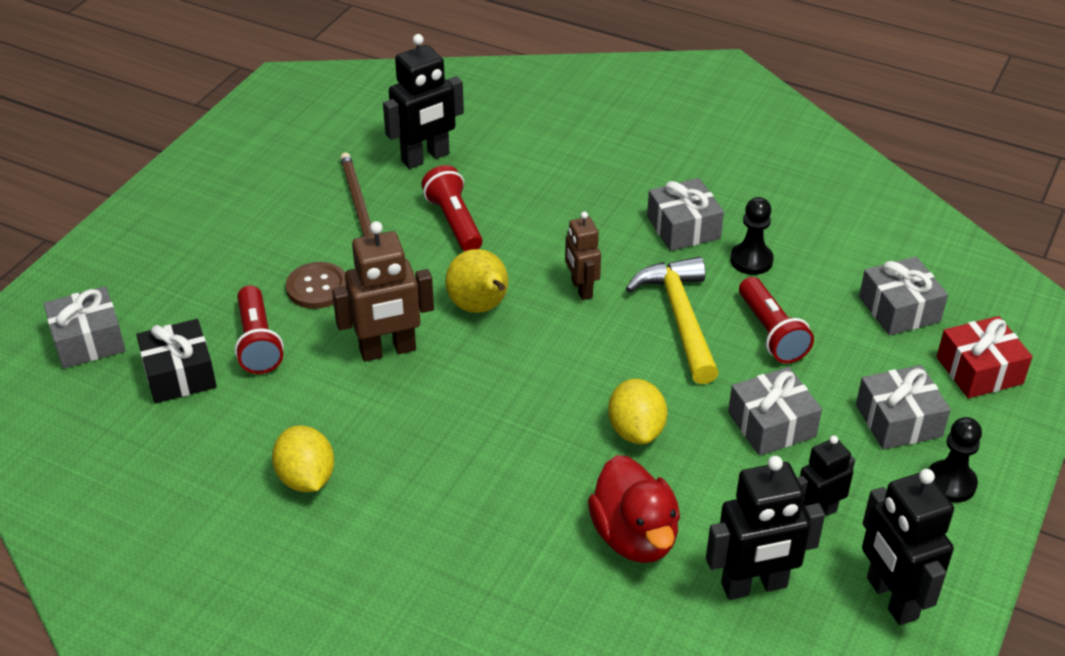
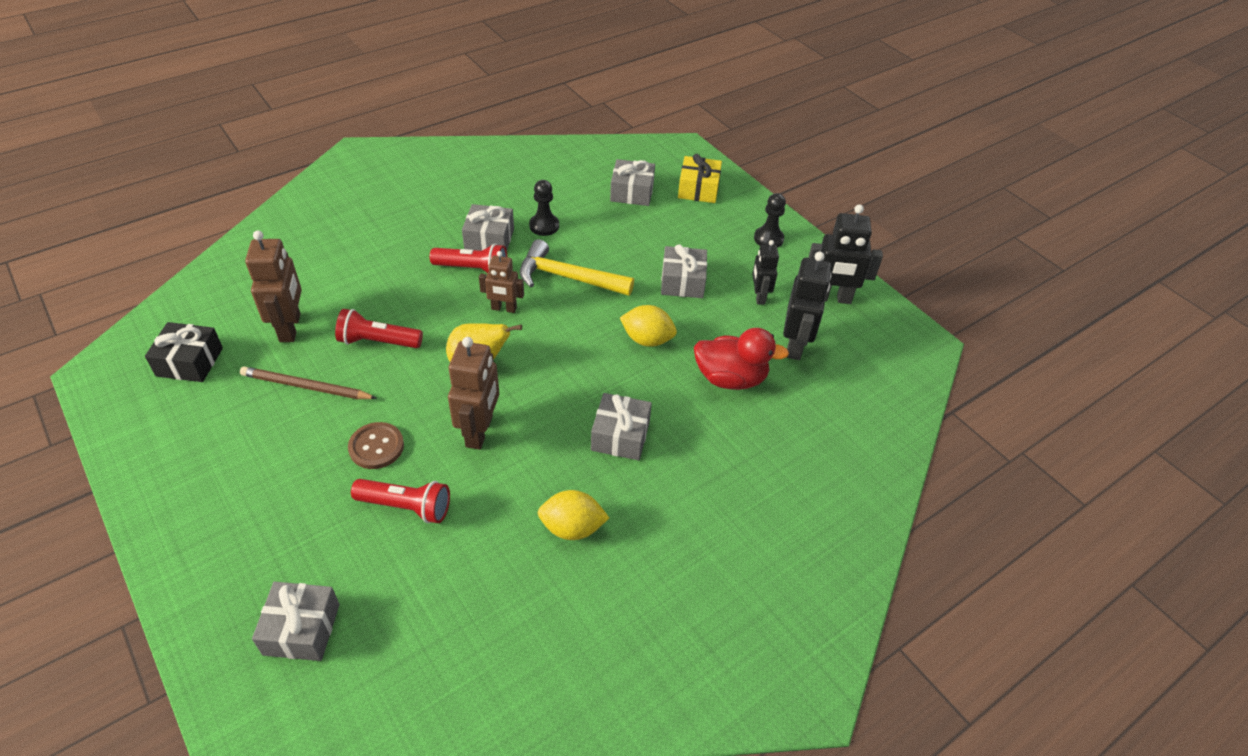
camera: 65 degrees left, 5 degrees up
(179, 374) = (399, 573): black gift -> black gift (190, 362)
(425, 158) = (291, 328): black robot -> brown robot
(771, 333) = (611, 247): red flashlight -> red flashlight (473, 269)
(898, 420) = (713, 234): grey gift -> grey gift (620, 436)
(979, 370) = (698, 189): red gift -> yellow gift

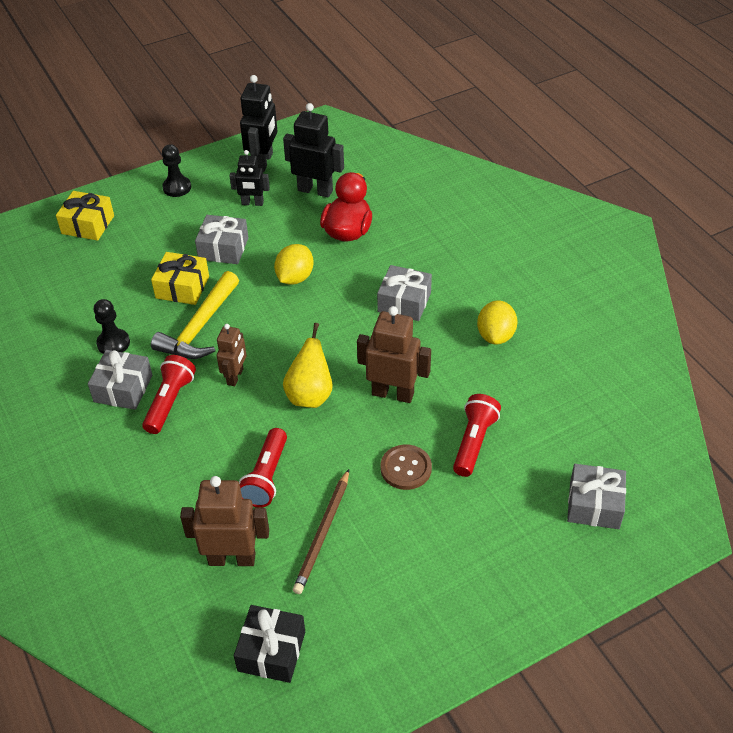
camera: 80 degrees left, 0 degrees up
(621, 260) = (182, 287): none -> yellow gift
(632, 192) = (77, 273): grey gift -> none

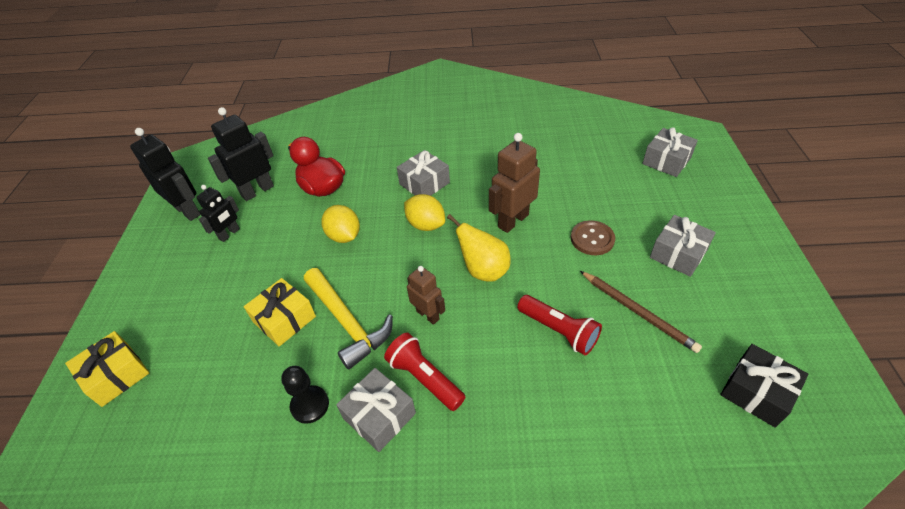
camera: 60 degrees left, 0 degrees up
(177, 187) = (149, 281): black pawn -> none
(223, 248) = (264, 272): grey gift -> grey gift (678, 254)
(232, 558) = (642, 389): brown robot -> none
(474, 442) = (585, 195): red flashlight -> none
(495, 335) = (492, 151): yellow lemon -> yellow lemon (426, 225)

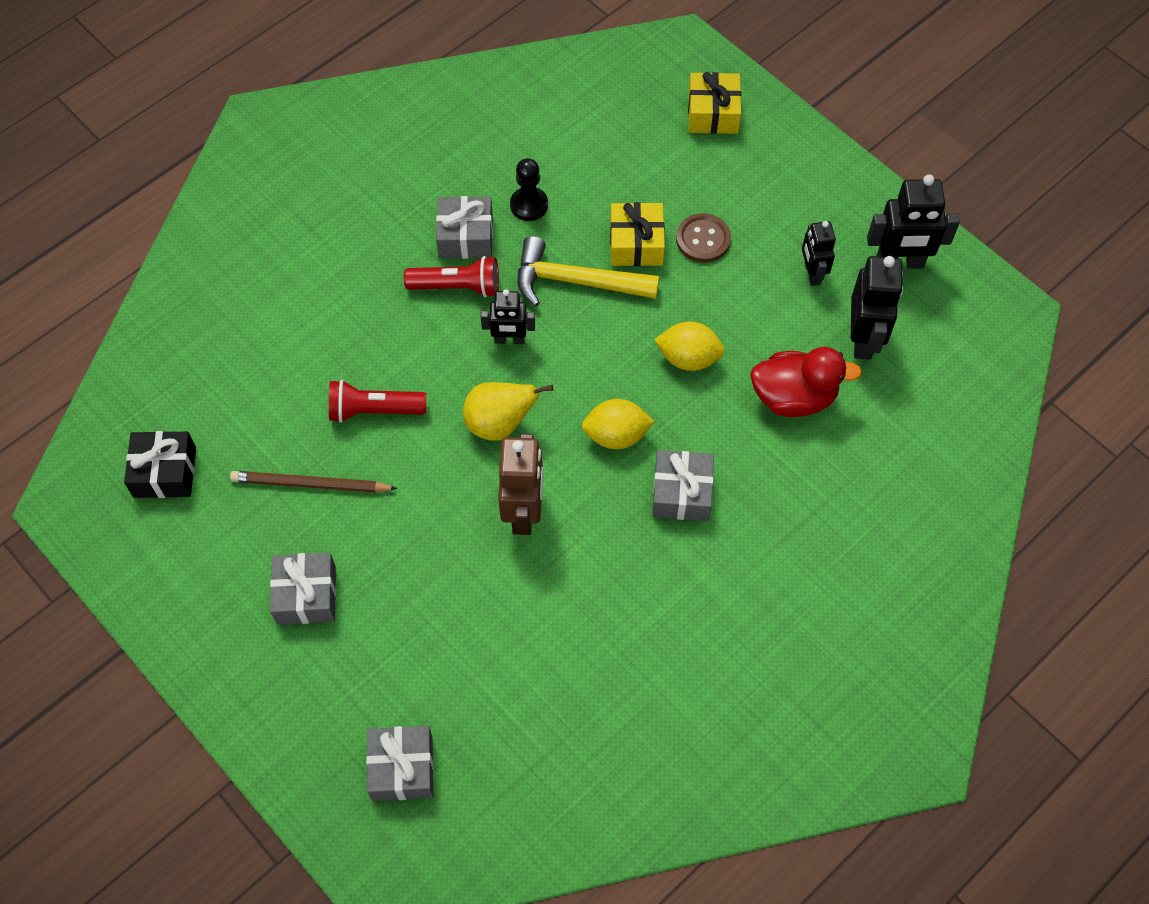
camera: 135 degrees right, 15 degrees up
(428, 315) = (509, 340): brown robot -> black robot
(592, 239) = (414, 549): brown button -> brown button (703, 239)

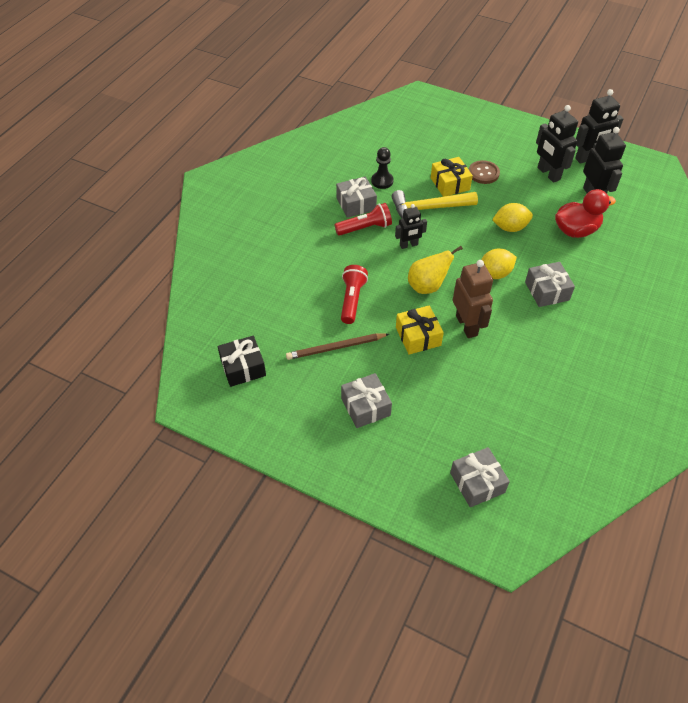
camera: 20 degrees left, 10 degrees down
(374, 410) = (352, 300): red flashlight -> red flashlight turned 120 degrees clockwise
(712, 113) = (453, 118): yellow gift -> yellow gift (418, 336)
(812, 273) = (548, 174): black robot -> black robot, size x1.60

